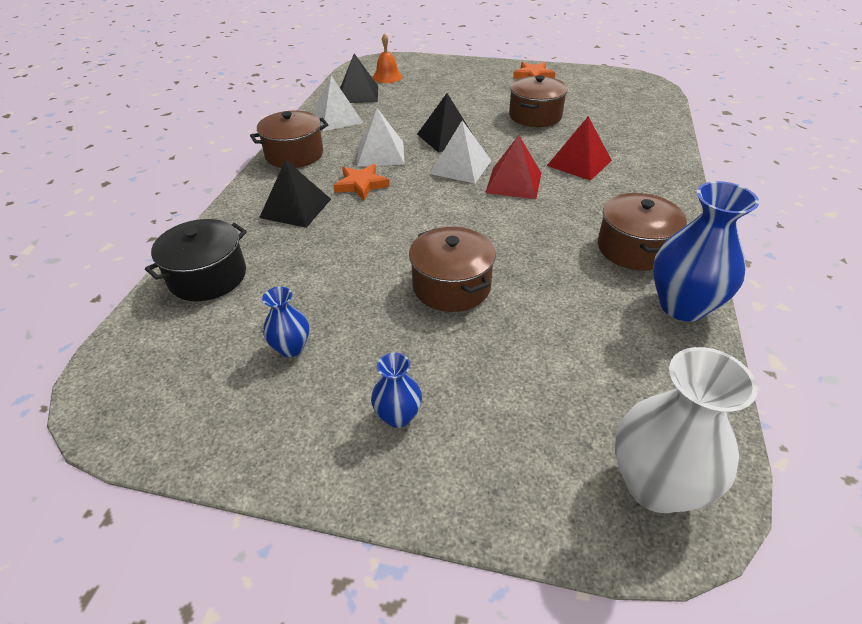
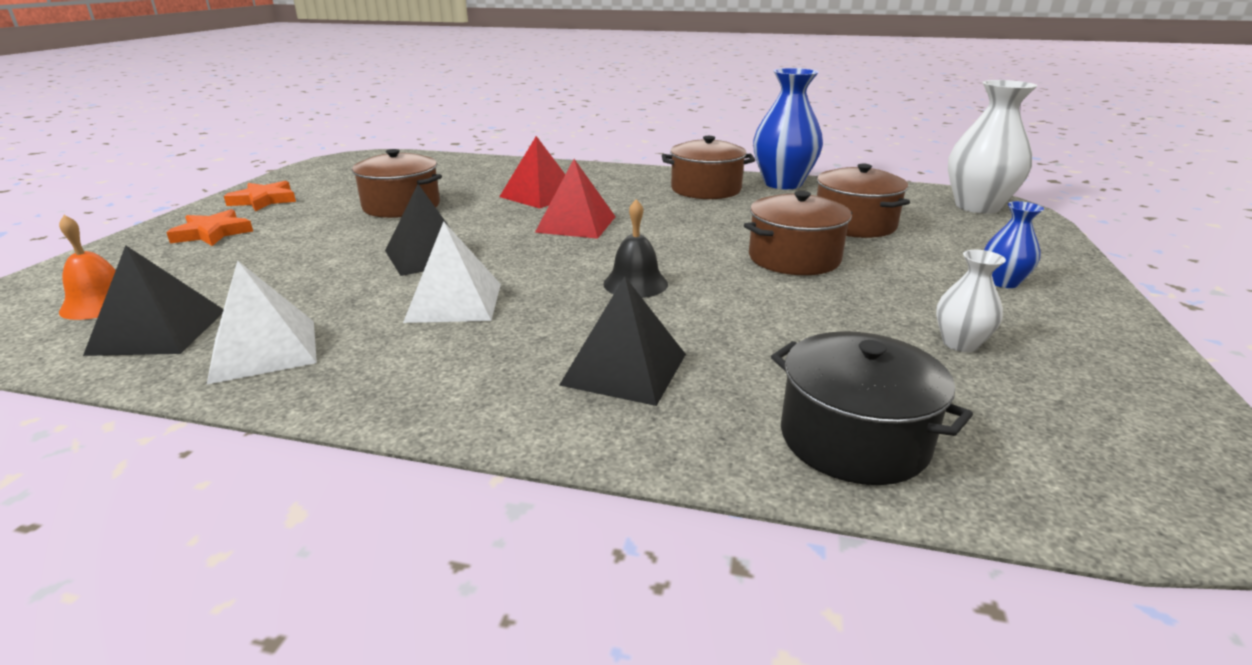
camera: 90 degrees left, 15 degrees down
(291, 348) = (960, 343): blue vase -> white vase
(294, 154) = (408, 389): brown pot -> brown pot (854, 224)
(361, 185) = (556, 314): orange star -> orange star (212, 233)
(403, 210) = (635, 283): none -> black bell
(461, 167) = (525, 249): white pyramid -> none

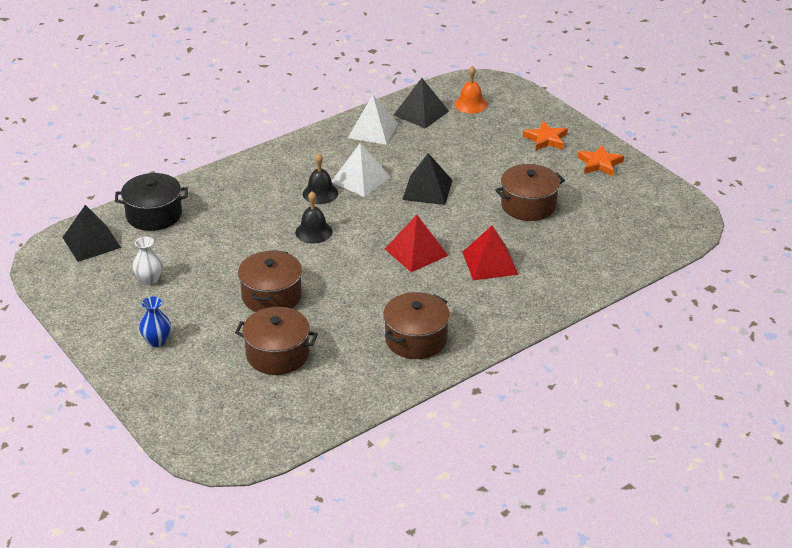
camera: 130 degrees right, 10 degrees up
(535, 315) = (320, 193): none -> black bell
(624, 369) = (252, 194): black pyramid -> black pyramid (91, 242)
(783, 183) = (382, 385): blue vase -> none
(977, 206) = (225, 438): white vase -> none

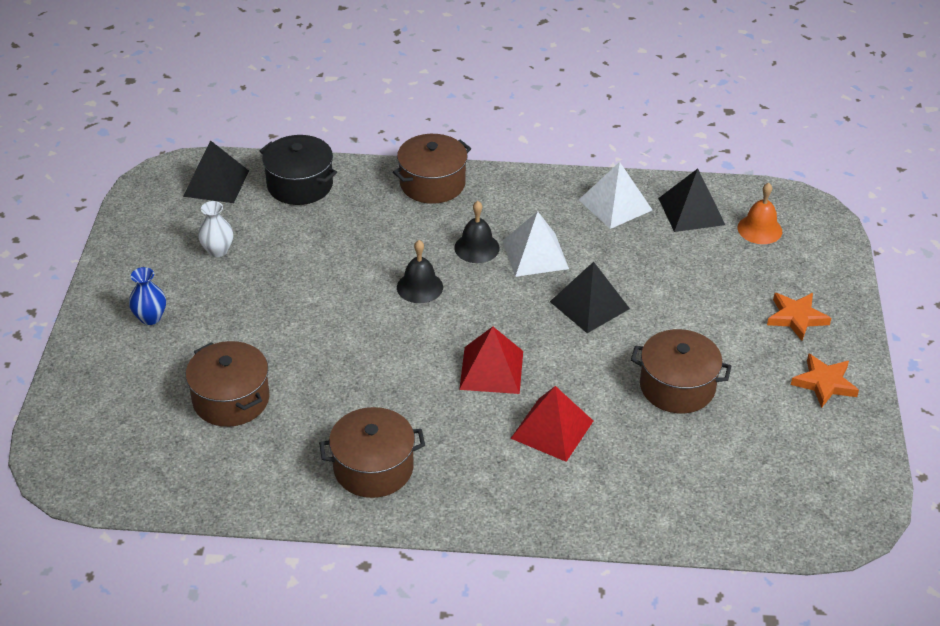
camera: 40 degrees right, 5 degrees up
(271, 296) = (299, 333): brown pot -> brown pot (432, 183)

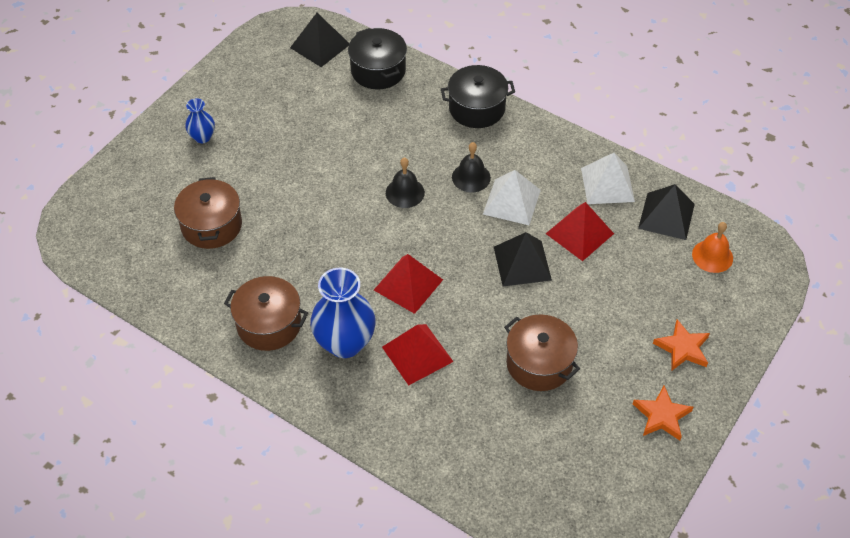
camera: 30 degrees right, 10 degrees up
(218, 250) = (283, 102): white vase -> none
(432, 183) = (476, 108): brown pot -> black pot
(469, 451) = (345, 343): none -> blue vase
(623, 257) = (579, 233): none -> red pyramid

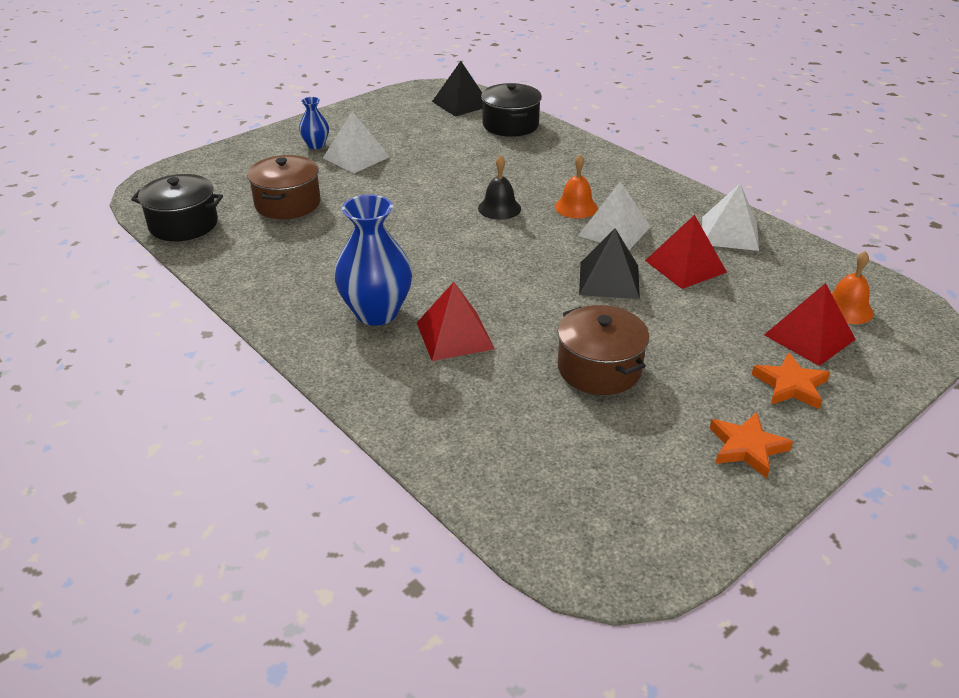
camera: 15 degrees right, 15 degrees down
(248, 147) = (356, 157): none -> white pyramid
(269, 324) = (302, 284): brown pot -> none
(408, 285) = (471, 277): red pyramid -> red pyramid (809, 337)
(471, 177) = (576, 207): black bell -> orange bell
(476, 108) = (601, 161): black pot -> black pot (183, 224)
(666, 216) = (795, 267): black pyramid -> none

